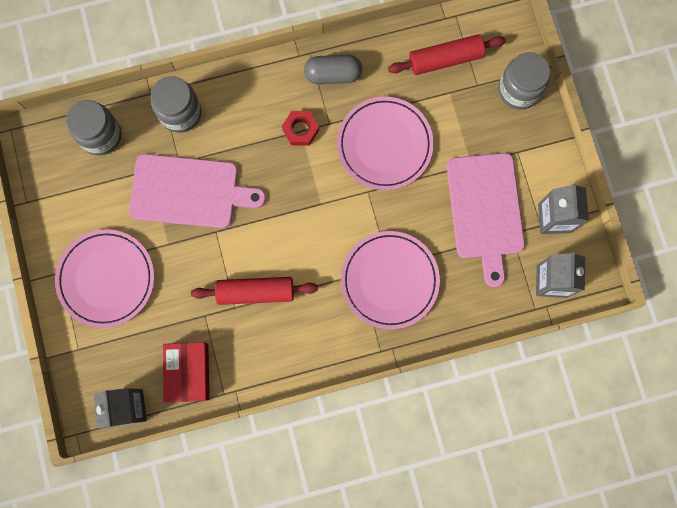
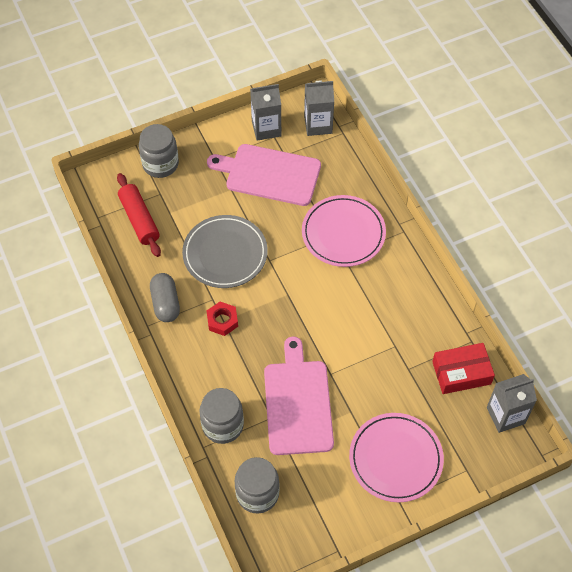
camera: 100 degrees left, 20 degrees down
(255, 292) = (377, 332): red rolling pin -> none
(384, 145) = (225, 254): pink plate -> grey plate
(485, 210) = (269, 174): pink cutting board -> pink cutting board turned 150 degrees counterclockwise

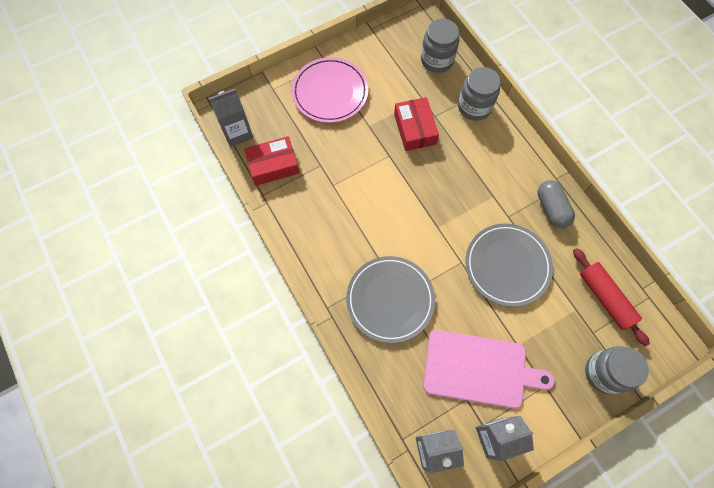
camera: 175 degrees right, 10 degrees up
(222, 321) = (494, 196): red nut -> none
(297, 403) = (415, 129): pink cutting board -> red box
(343, 233) = (390, 300): pink plate -> grey plate

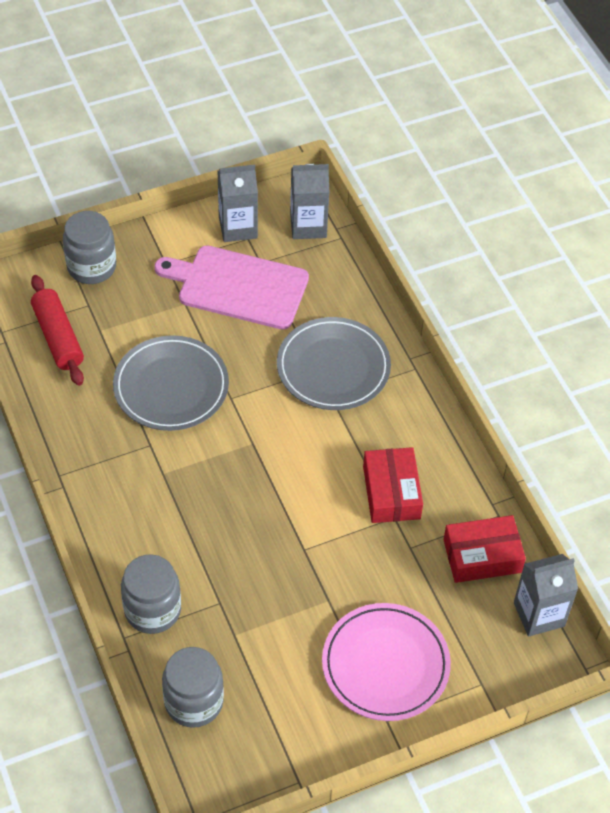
camera: 175 degrees left, 15 degrees down
(415, 129) = (256, 585): red box -> red box (391, 492)
(551, 208) = (86, 447): grey capsule -> none

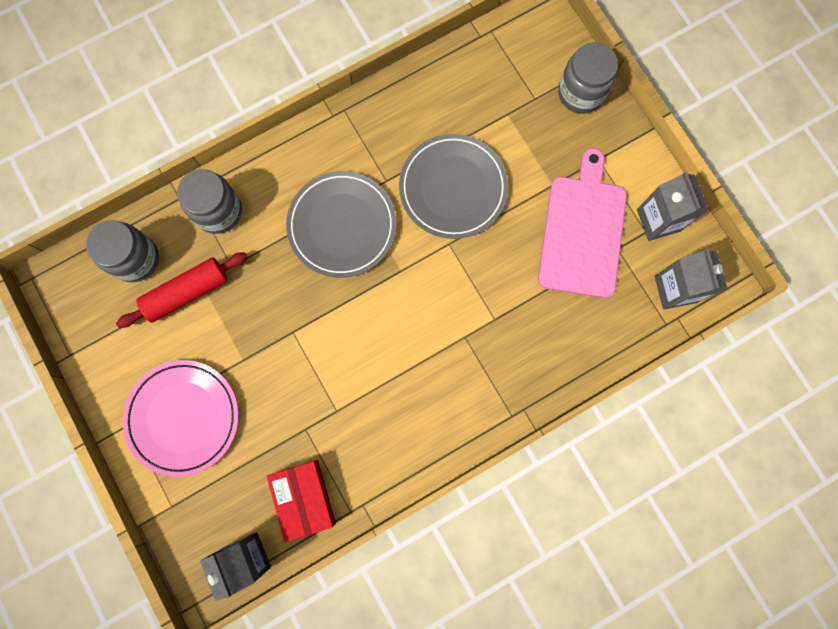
camera: 85 degrees right, 25 degrees up
(58, 337) = (493, 79): red rolling pin -> red rolling pin (186, 292)
(333, 367) = (500, 335): grey plate -> grey plate (342, 226)
(391, 492) = (363, 406): red box -> none

